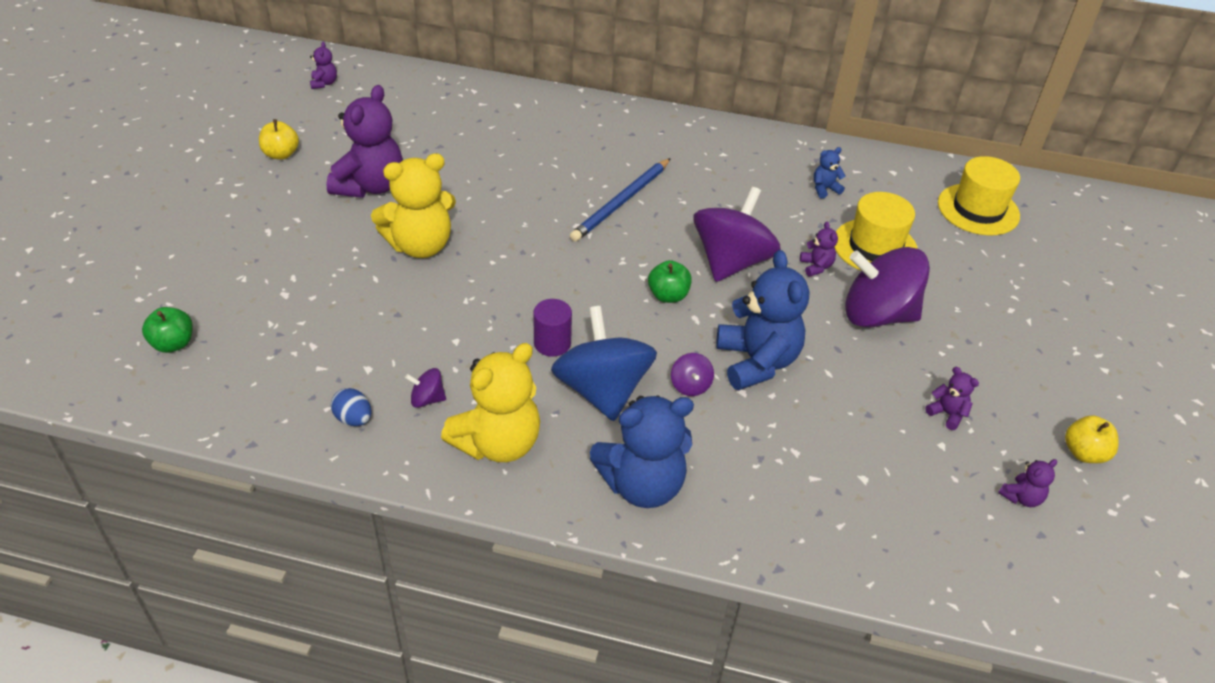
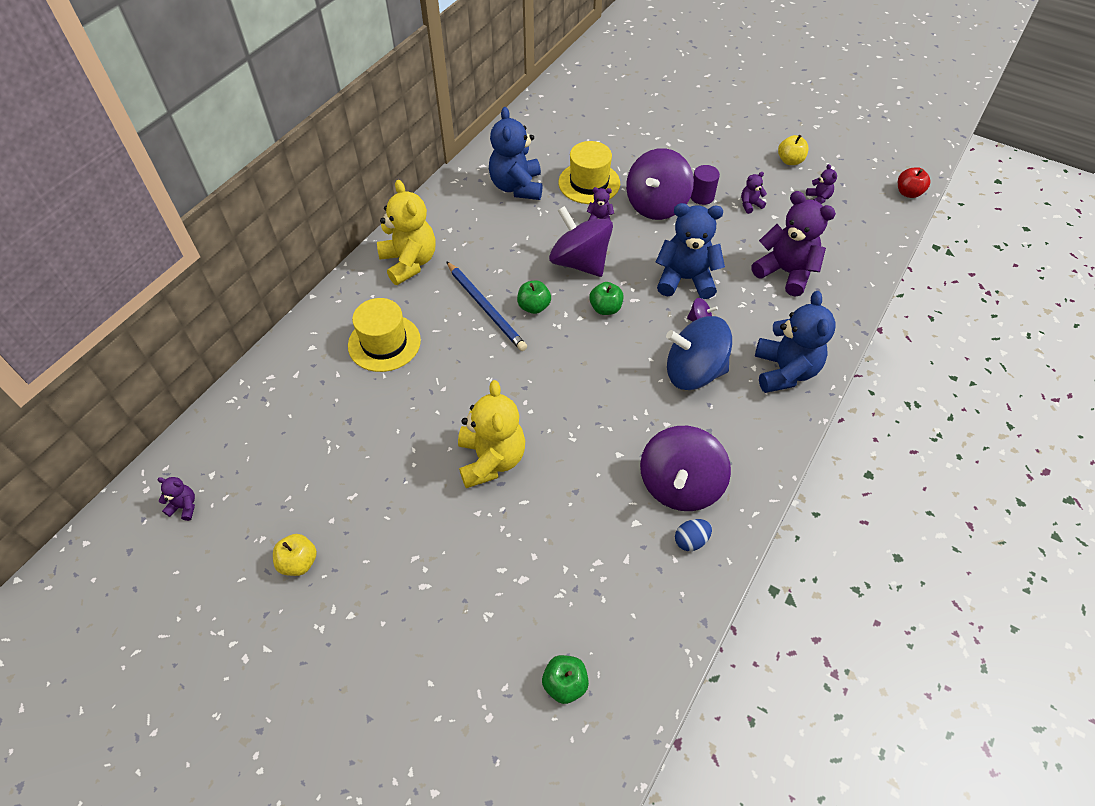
camera: 70 degrees left, 10 degrees up
(370, 186) = (388, 487): purple teddy bear -> purple teddy bear (785, 272)
(427, 399) = (680, 485): purple spinning top -> purple spinning top, size x2.39
(498, 443) = (733, 446): yellow teddy bear -> yellow teddy bear (409, 262)
(552, 343) = (638, 391): purple cylinder -> purple cylinder (702, 196)
(641, 237) = (534, 307): none -> green apple
(824, 189) = (517, 187): blue teddy bear -> blue teddy bear, size x2.28
(978, 209) = (568, 121): yellow hat -> yellow hat (384, 343)
(1130, 629) = (908, 193): none -> red apple

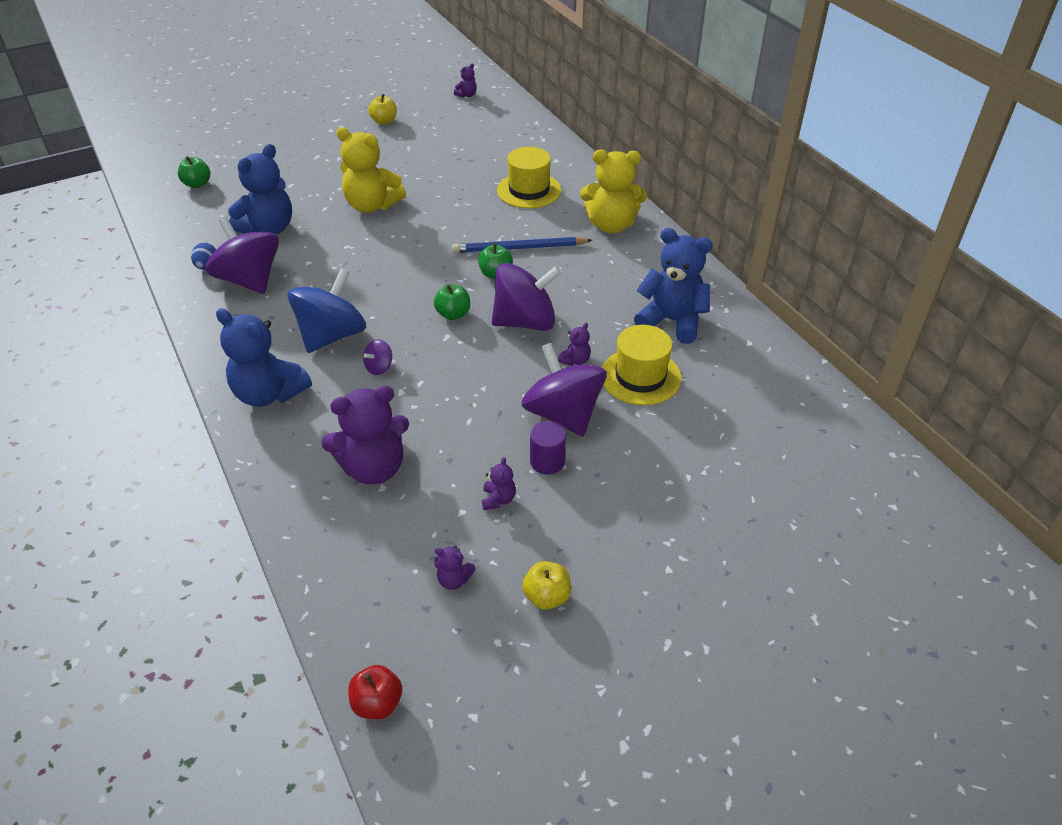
camera: 120 degrees right, 10 degrees down
(685, 279) = (438, 383): blue teddy bear -> blue teddy bear (268, 228)

